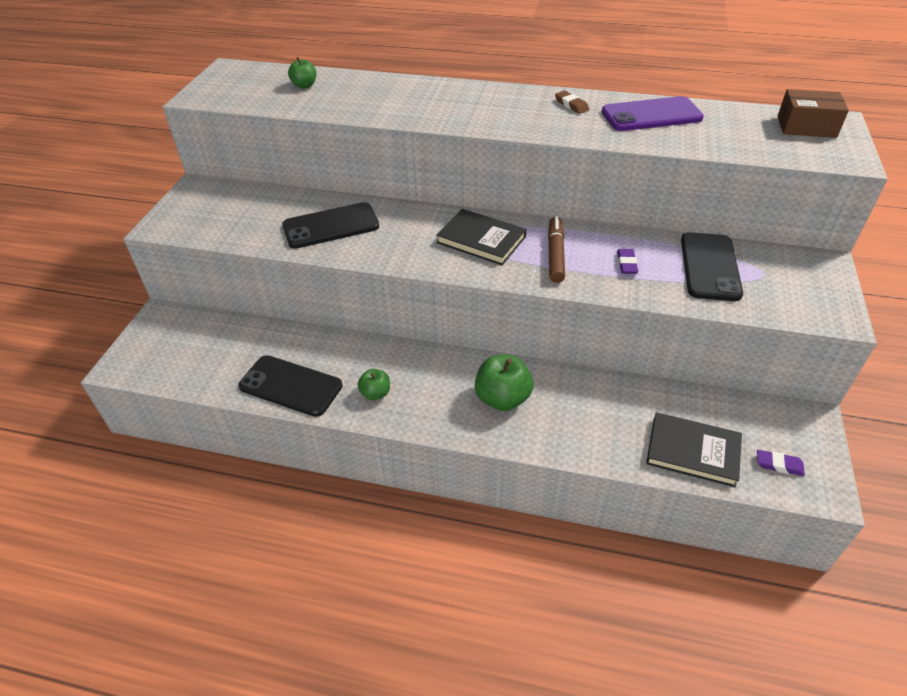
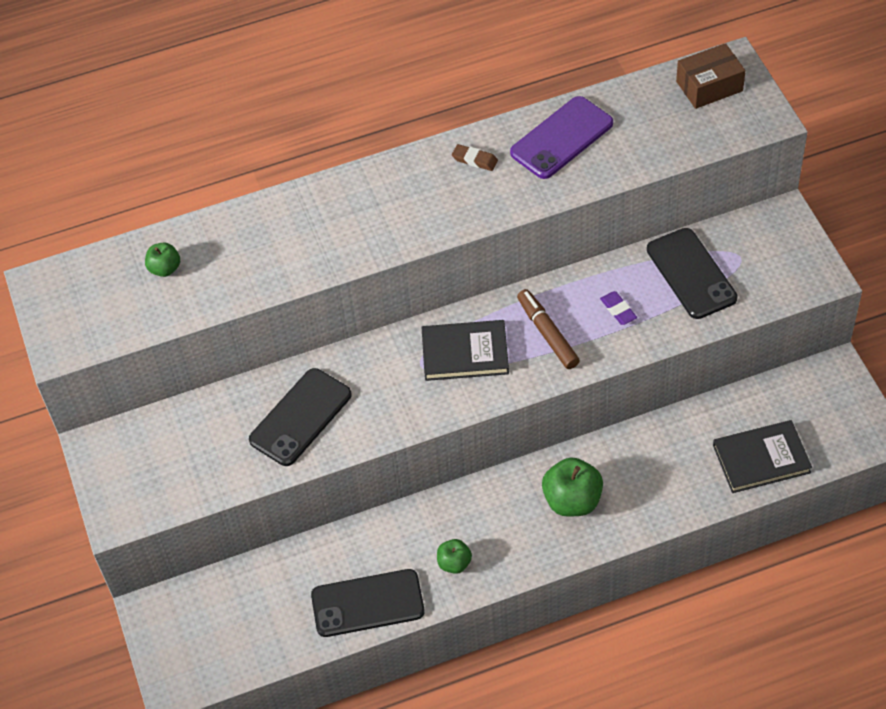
camera: 30 degrees left, 10 degrees up
(779, 465) = (832, 432): purple eraser -> none

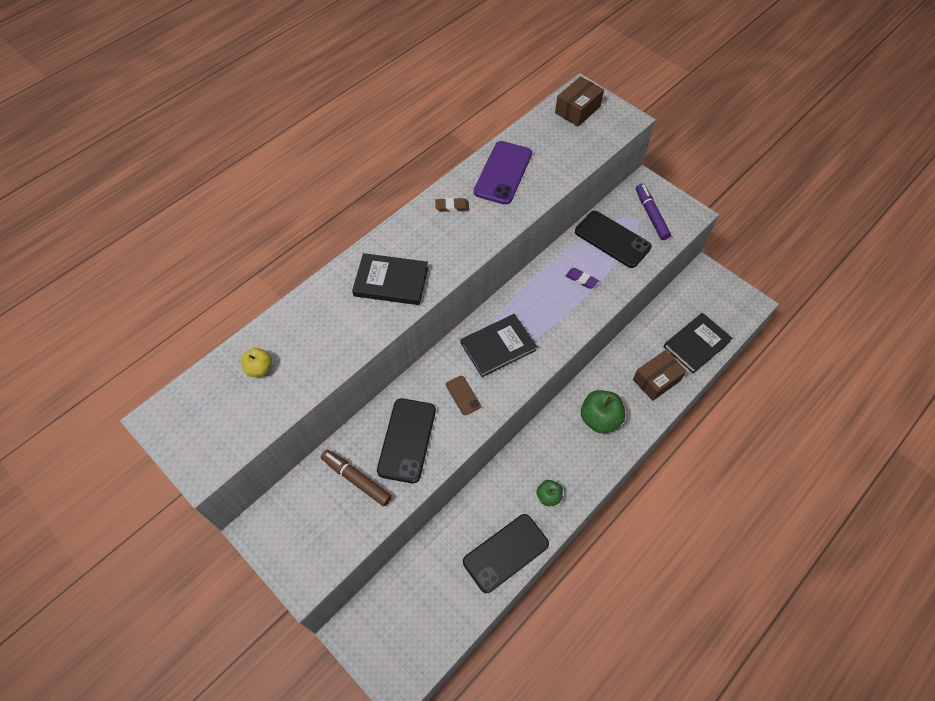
camera: 30 degrees left, 5 degrees up
(165, 268) = (259, 368): green apple -> yellow apple
(354, 224) = (391, 281): none -> black book
(391, 392) = (463, 395): none -> brown phone
(547, 333) = (545, 312): brown marker -> brown marker (356, 479)
(677, 482) = (656, 380): none -> brown box
(765, 260) = (651, 215): none -> purple marker

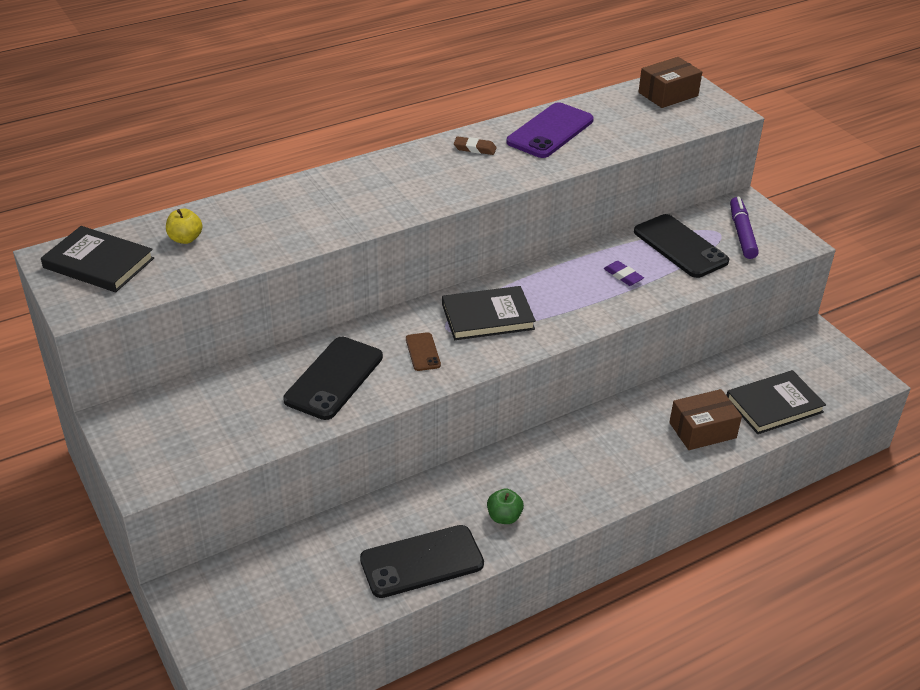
camera: 15 degrees right, 20 degrees down
(356, 479) = (256, 401): brown marker -> none
(391, 281) = (371, 197): black book -> black book (98, 263)
(599, 419) = (607, 453): green apple -> none

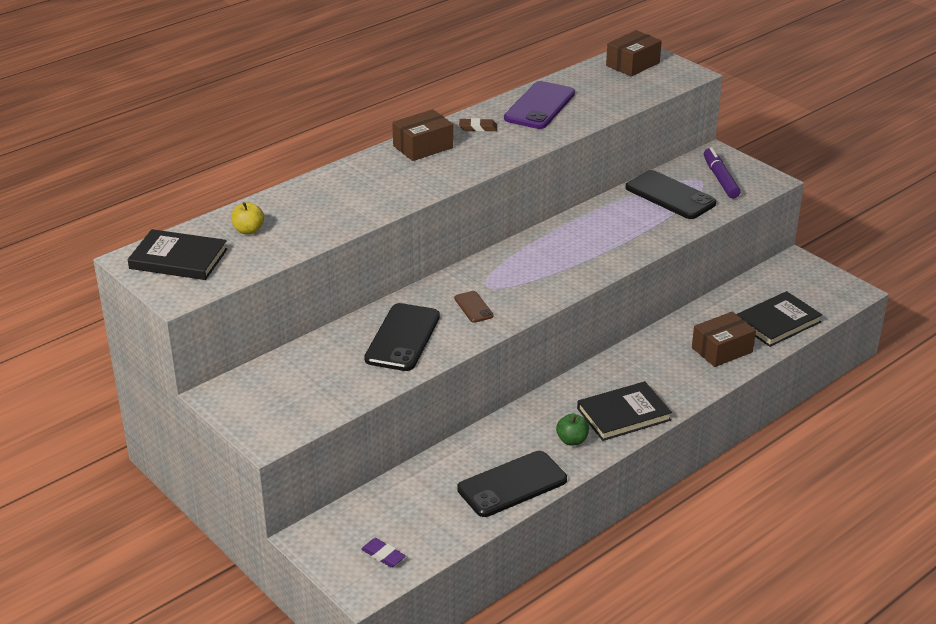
camera: 10 degrees left, 5 degrees down
(407, 164) = (423, 147): none -> brown box
(487, 316) = (520, 272): black book -> black book (623, 414)
(623, 276) = (628, 225): purple eraser -> purple eraser (383, 555)

